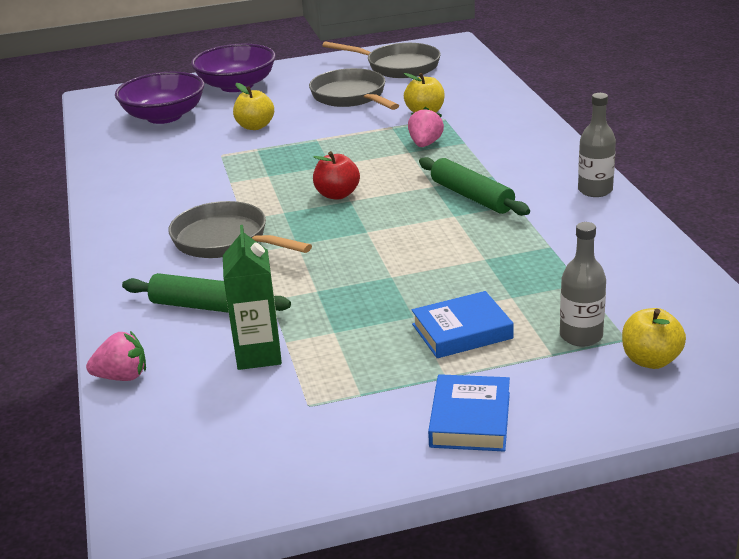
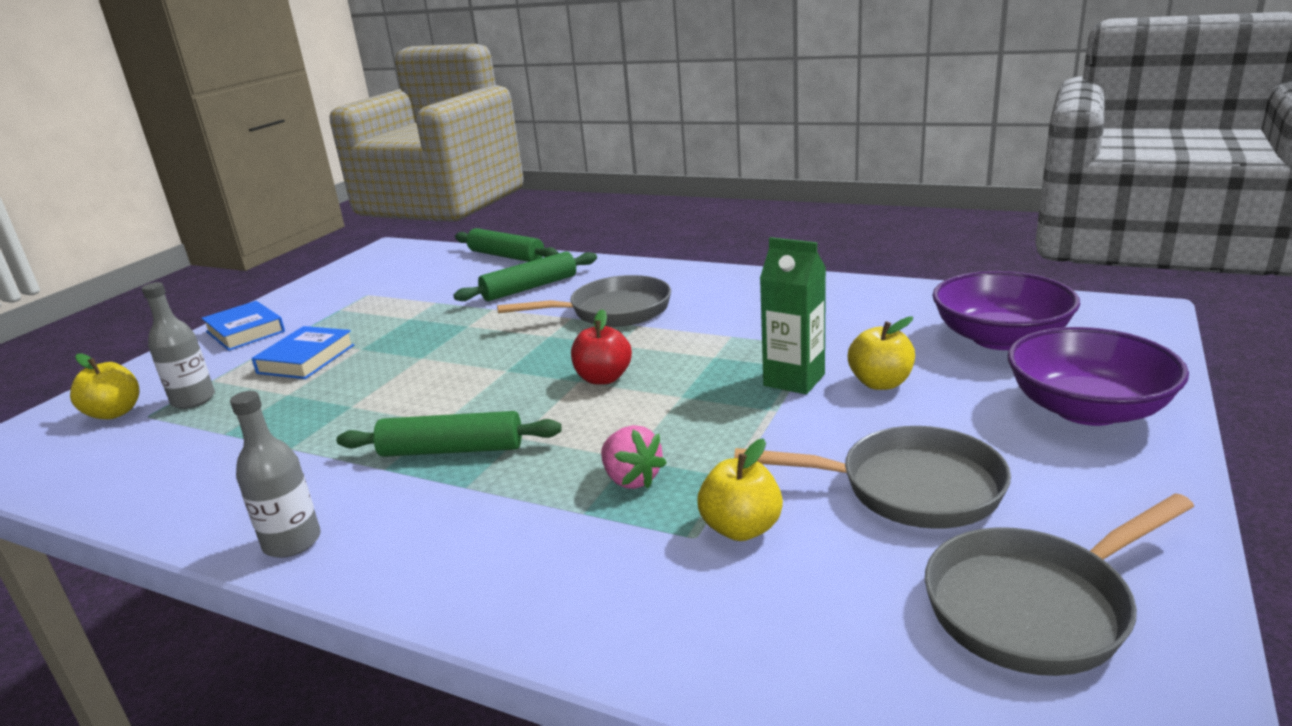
camera: 130 degrees right, 5 degrees down
(122, 377) = (506, 256): pink strawberry -> green rolling pin
(258, 355) = (442, 292): green carton -> green carton (794, 380)

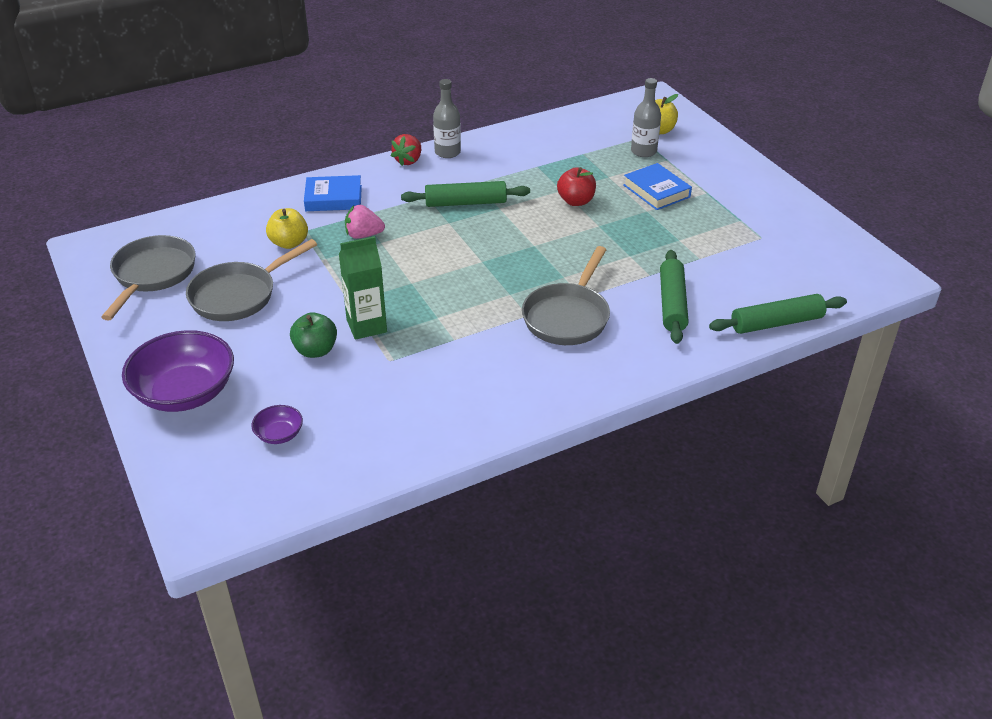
camera: 125 degrees right, 15 degrees up
(245, 331) = (743, 181): blue book -> blue book (333, 198)
(355, 566) = (408, 161): none -> red strawberry
(452, 450) = (466, 203): green rolling pin -> green rolling pin turned 45 degrees clockwise
(603, 378) = (472, 270): red apple -> red apple (576, 201)
(880, 383) = (315, 350): yellow apple -> green apple
(1000, 338) = (279, 434): purple bowl -> purple bowl, size x0.45

